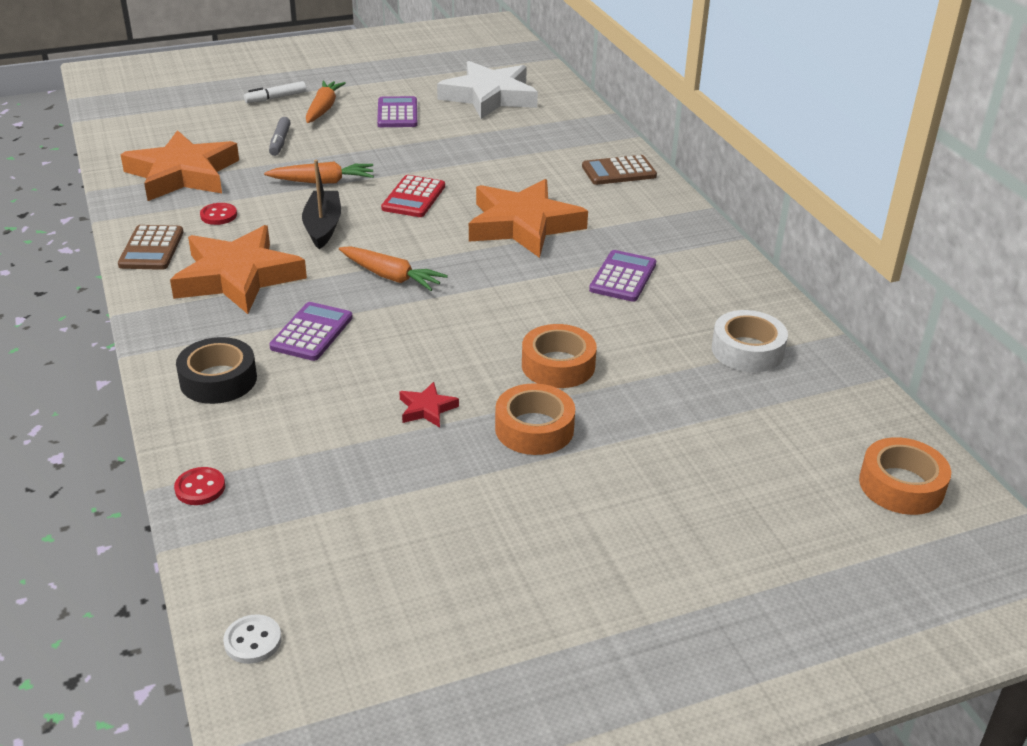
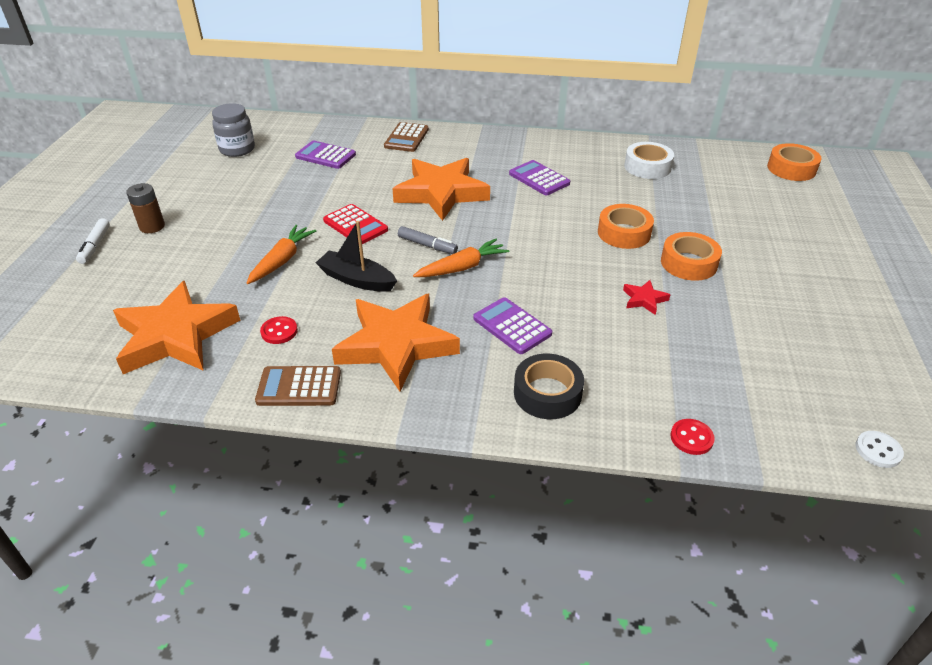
camera: 60 degrees left, 5 degrees up
(151, 249) = (299, 387): brown calculator -> brown calculator turned 150 degrees clockwise
(280, 142) = (184, 264): grey marker -> grey marker (427, 245)
(323, 109) = (152, 226): orange carrot -> brown battery
(397, 113) = (210, 194): purple calculator -> purple calculator (325, 156)
(489, 97) = (237, 149): white star -> grey jar

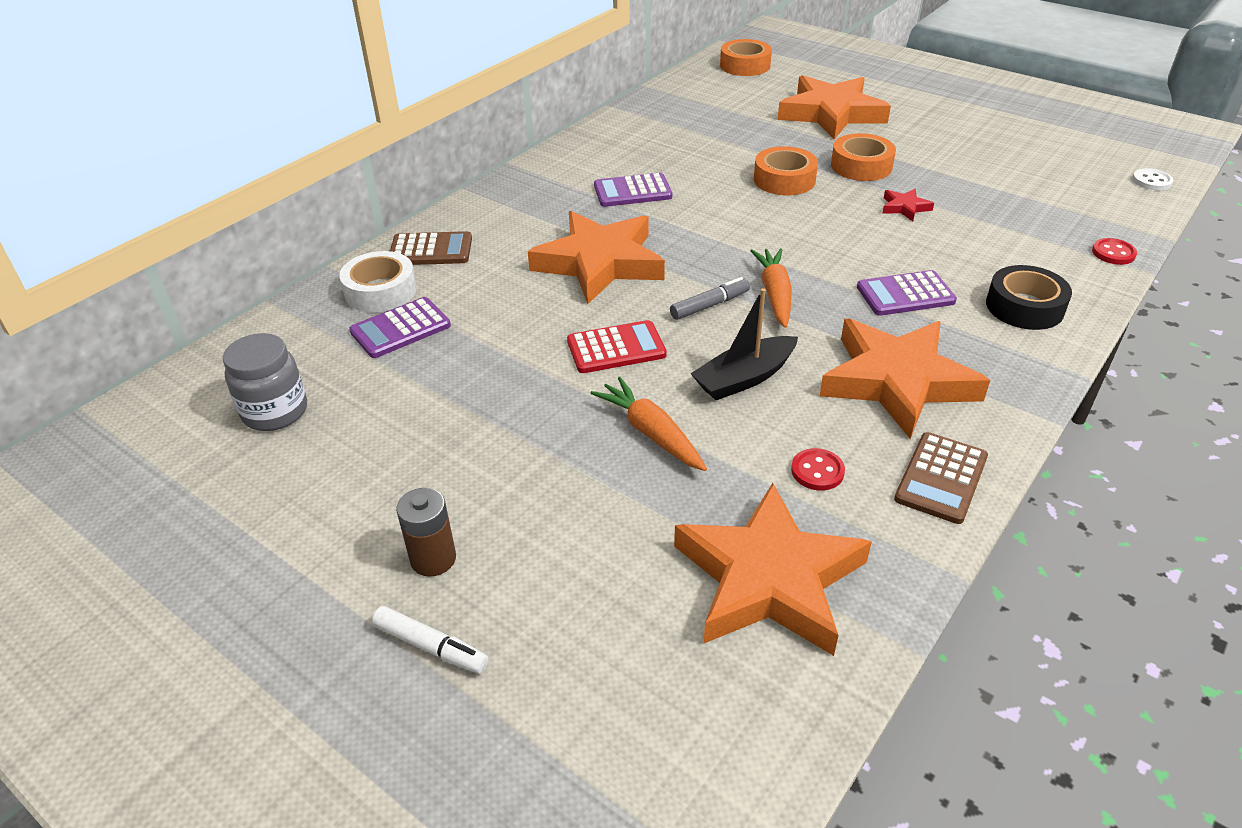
camera: 60 degrees left, 0 degrees up
(406, 138) = (431, 250): brown calculator -> brown calculator turned 45 degrees counterclockwise
(647, 167) = (671, 126): white tape -> white tape (380, 291)
(762, 228) = (831, 114): none -> orange star

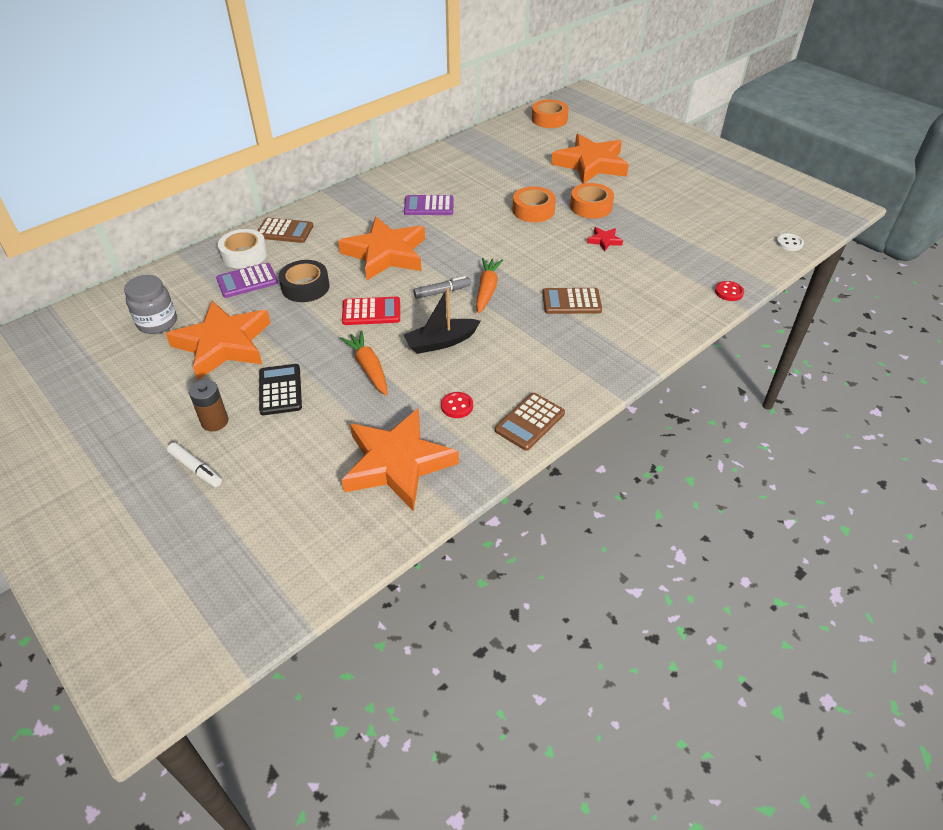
camera: 10 degrees right, 5 degrees up
(523, 489) = (280, 390): none -> black calculator
(897, 382) = (535, 358): orange star -> orange star (223, 344)
(905, 294) = (571, 302): purple calculator -> brown calculator
(1024, 307) = (645, 321): black tape -> black tape (305, 287)

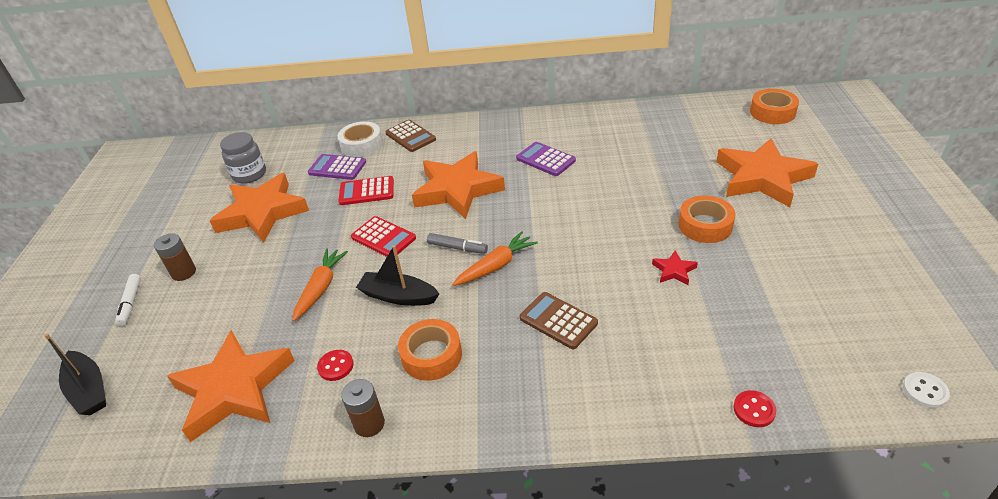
camera: 45 degrees right, 5 degrees down
(262, 541) = (89, 390): none -> black boat
(280, 390) = (247, 271): black calculator -> none
(305, 287) = (366, 191): black tape -> red calculator
(530, 422) = (369, 424): brown calculator -> brown battery
(533, 210) = (638, 204): orange tape -> orange tape (431, 355)

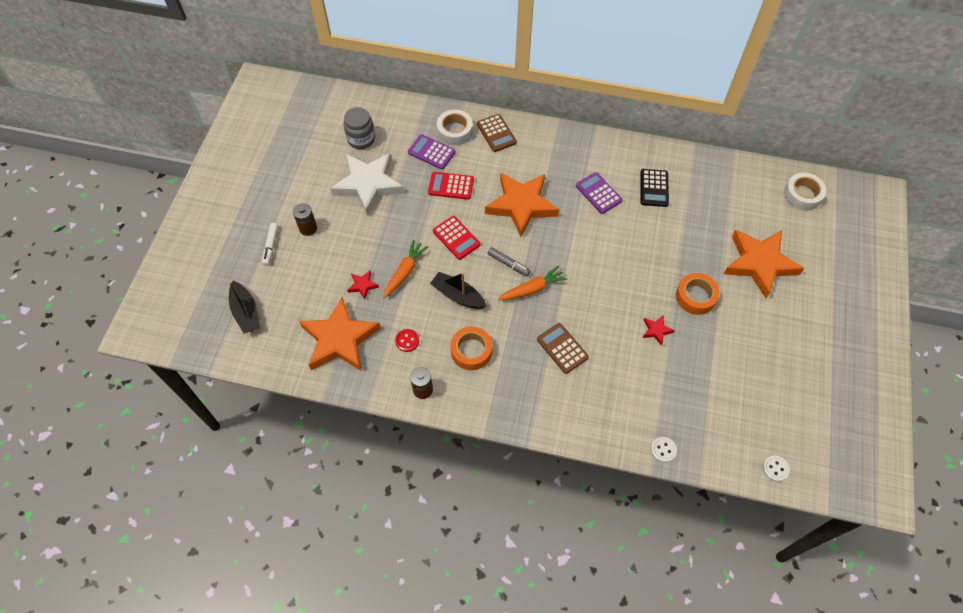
camera: 10 degrees right, 20 degrees up
(262, 213) = (368, 185): orange star -> white star
(263, 316) = (362, 285): none -> red star
(607, 142) = (654, 188): none -> black calculator
(754, 410) = (663, 450): red button -> white button
(772, 112) = (802, 195): orange tape -> white tape

